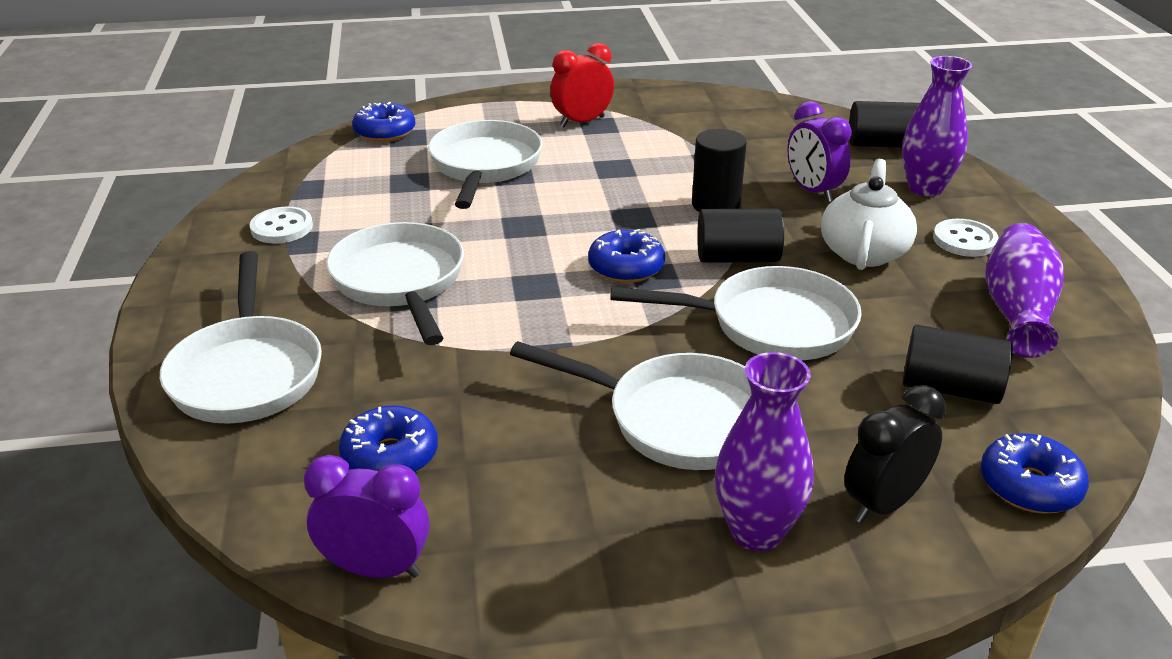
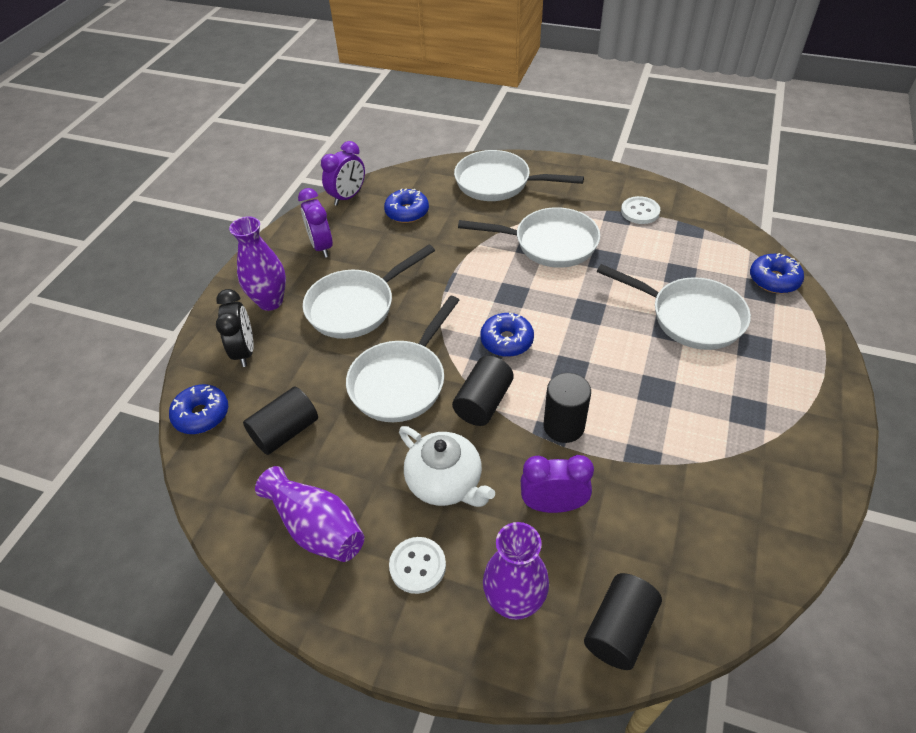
camera: 120 degrees right, 15 degrees up
(563, 533) = (321, 246): none -> purple clock
(582, 122) = (759, 402): red clock -> none

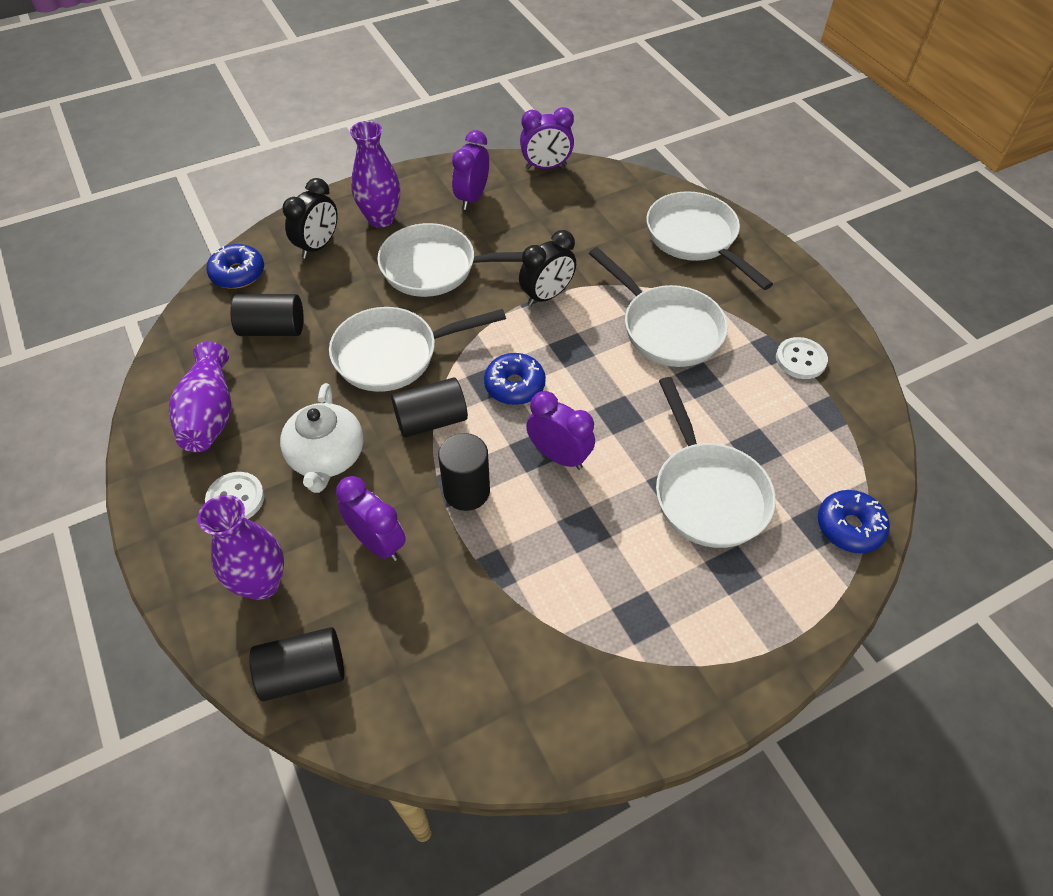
camera: 40 degrees right, 5 degrees up
(407, 212) = (578, 213): blue donut -> none
(454, 274) = (546, 296): none -> black clock
(588, 361) = (559, 456): none -> purple clock

